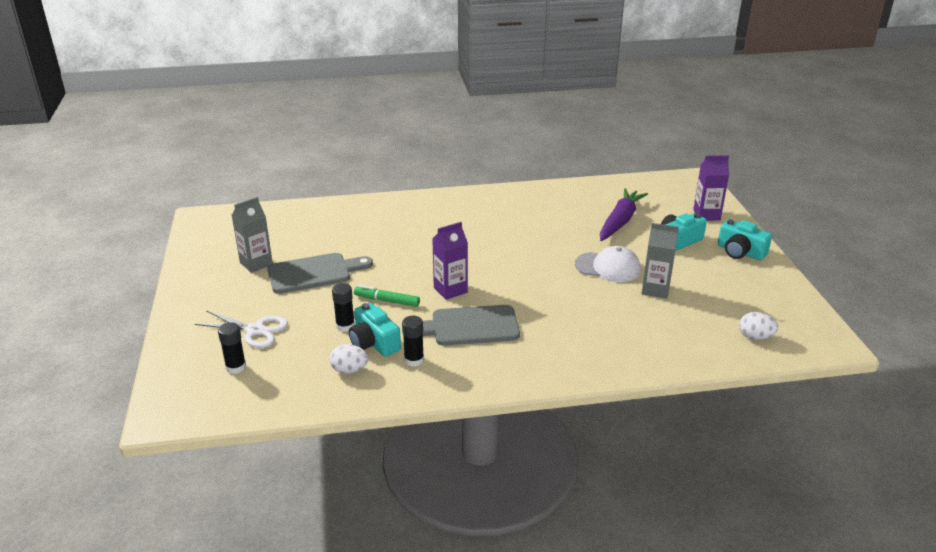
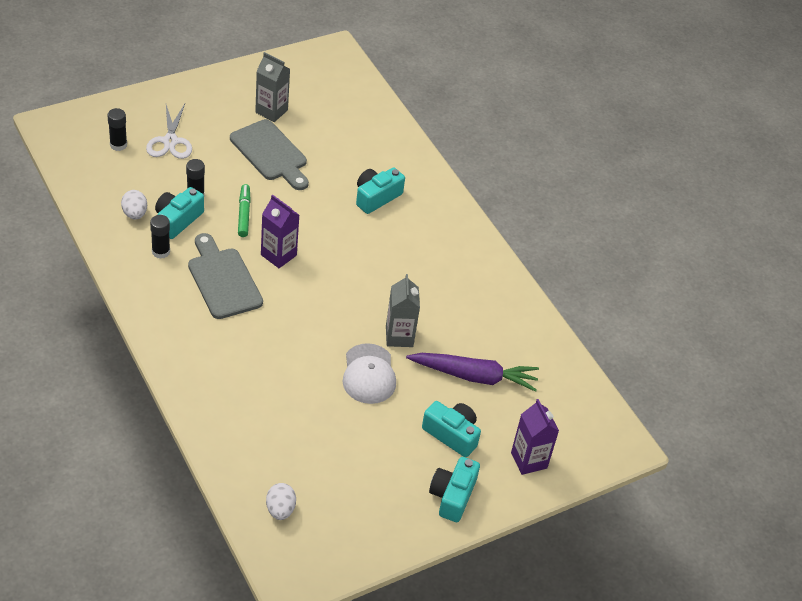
camera: 65 degrees right, 15 degrees up
(403, 229) = (376, 197): none -> turquoise camera
(655, 289) = (340, 419): grey carton -> grey carton (399, 336)

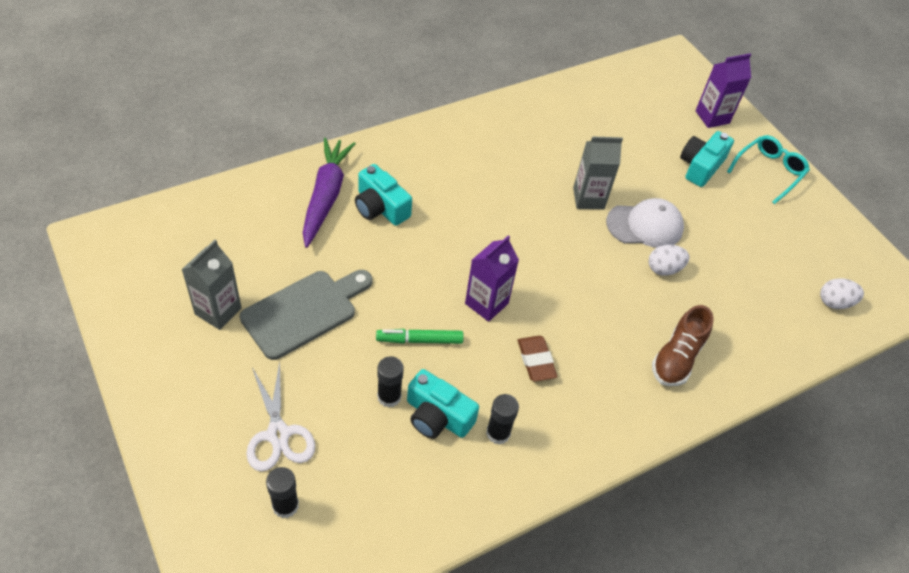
camera: 90 degrees left, 5 degrees up
(134, 214) = (430, 471): white egg -> white egg (664, 269)
(170, 141) = (278, 434): white scissors -> white scissors turned 75 degrees clockwise
(221, 372) = (677, 358): none -> brown shoe
(223, 280) = (536, 360): grey cutting board -> brown eraser
(452, 496) = (769, 171): turquoise camera -> turquoise glasses
(474, 376) = (626, 145): purple carrot -> purple carrot (326, 196)

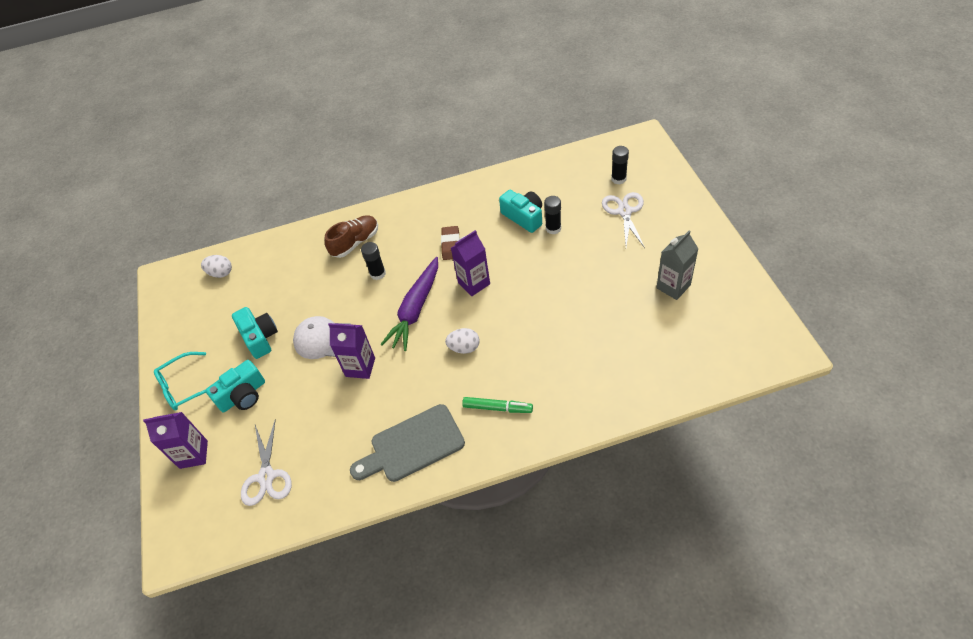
camera: 155 degrees left, 0 degrees up
(304, 311) = (609, 283): grey cutting board -> grey cutting board (412, 445)
(326, 196) = (591, 380): purple carrot -> purple carrot (415, 309)
(380, 207) = (543, 367): turquoise camera -> turquoise camera (259, 338)
(420, 340) = (527, 261): green marker -> green marker (497, 408)
(498, 433) = (488, 207): black glue stick -> black glue stick (378, 273)
(588, 198) = (360, 367): grey carton -> purple carton
(630, 104) = (266, 476): none -> white scissors
(664, 269) = (330, 303): white egg -> white egg (464, 348)

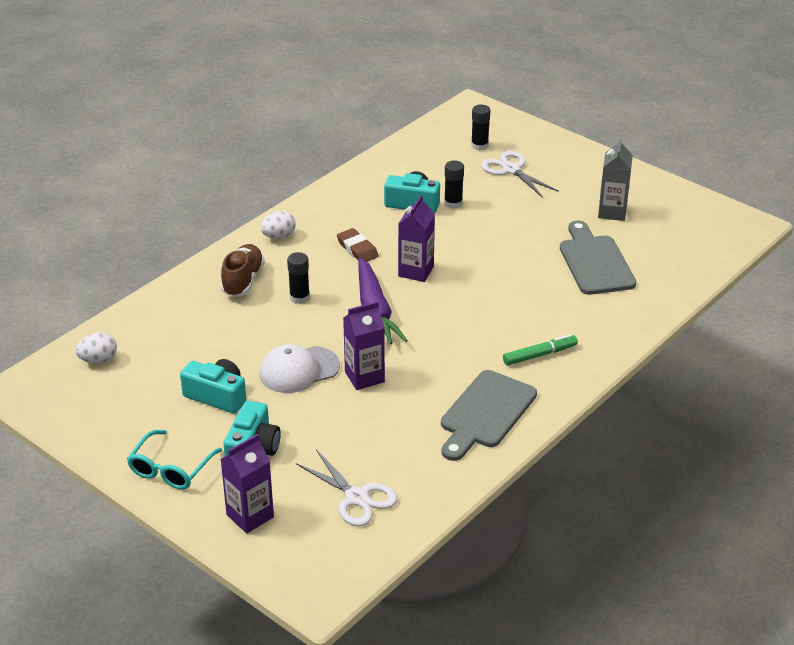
camera: 40 degrees left, 15 degrees down
(464, 348) = (459, 323): white egg -> white egg (278, 236)
(616, 333) = (595, 262): none -> grey cutting board

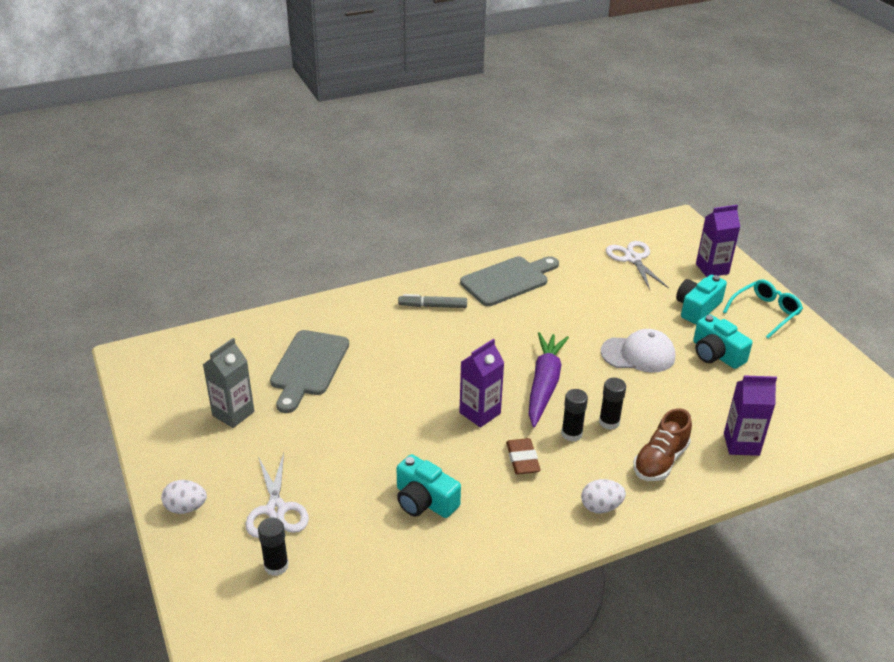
camera: 155 degrees left, 0 degrees up
(98, 360) = (823, 419): white egg -> white egg (186, 508)
(364, 377) = (585, 332): purple carton -> purple carton (741, 444)
(453, 203) = (381, 484): black glue stick -> black glue stick (571, 434)
(539, 355) = (433, 306): green marker -> grey marker

